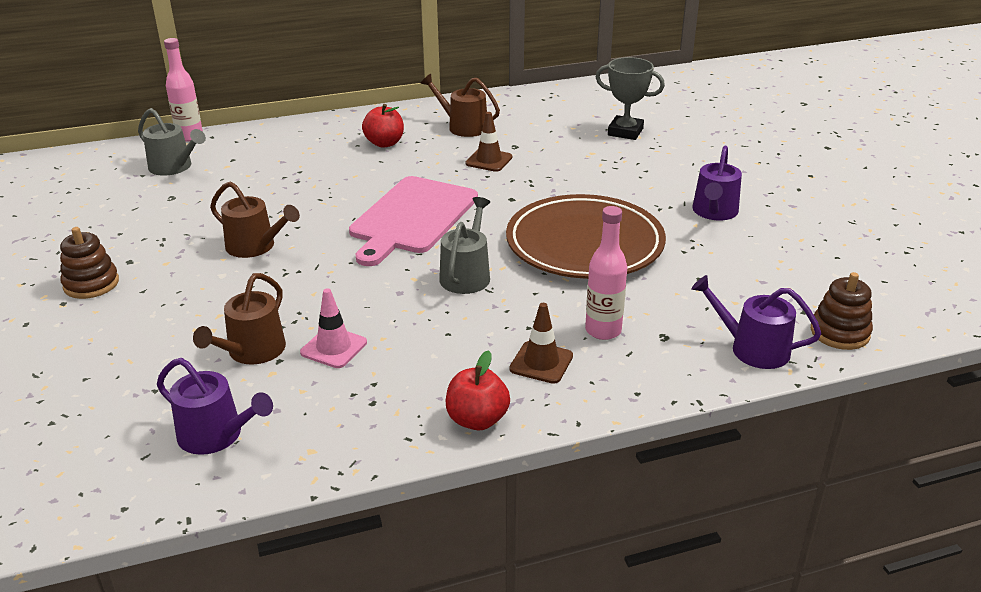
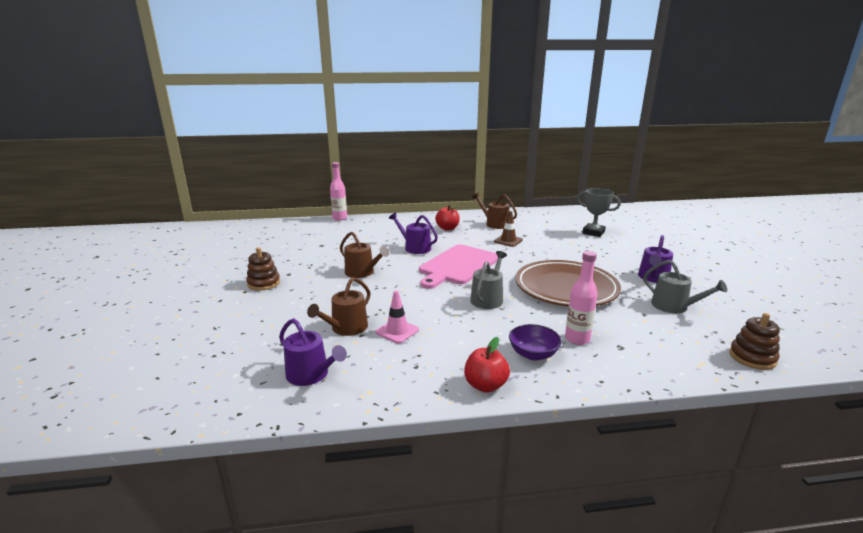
camera: 10 degrees right, 10 degrees down
(174, 167) = (327, 231): grey watering can -> grey watering can (674, 306)
(541, 362) = (533, 354): brown traffic cone -> purple bowl
(752, 348) = (686, 361): purple watering can -> purple watering can (415, 248)

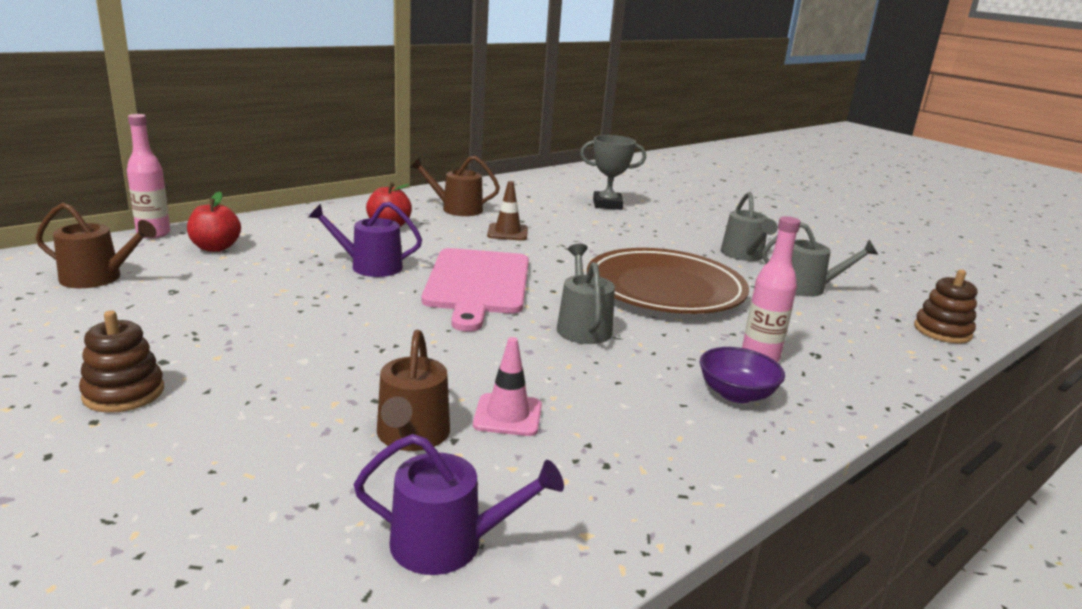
camera: 35 degrees left, 0 degrees up
(362, 272) = (322, 327): brown watering can -> brown watering can (98, 278)
(485, 385) = (734, 460): red apple -> red apple (215, 248)
(653, 278) = (744, 255): purple watering can -> grey watering can

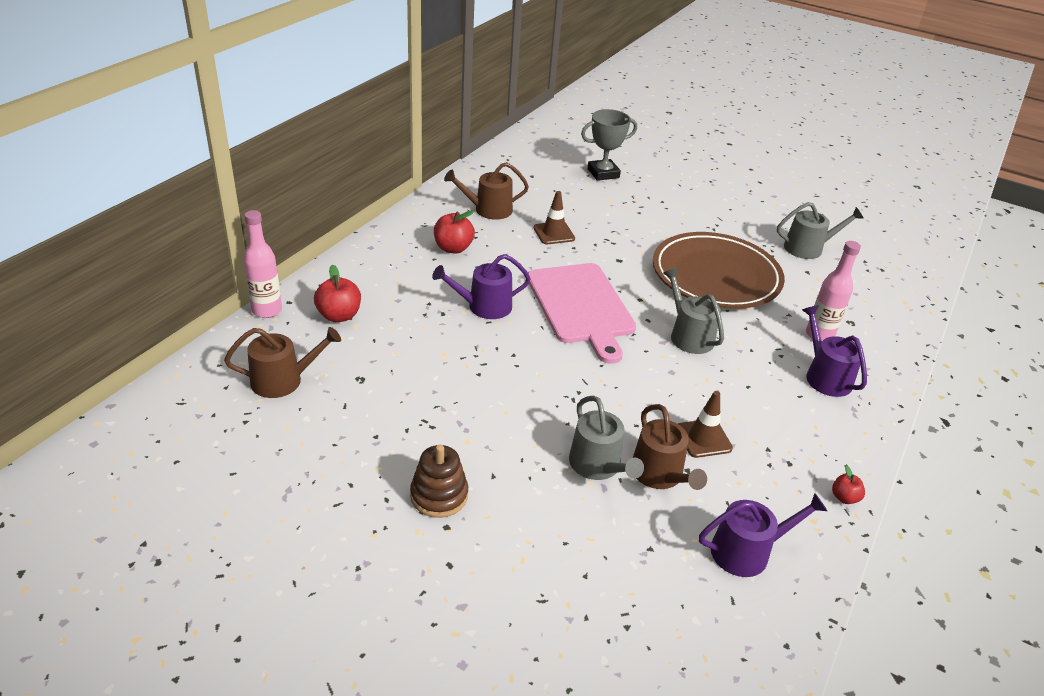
camera: 20 degrees left, 15 degrees up
(508, 415) = (703, 438): pink traffic cone -> brown traffic cone
(657, 521) = (844, 498): none -> red apple
(736, 394) = (825, 376): purple bowl -> purple watering can
(744, 255) = (745, 218): grey watering can -> grey watering can (598, 465)
(942, 331) = (914, 275): brown stacking toy -> none

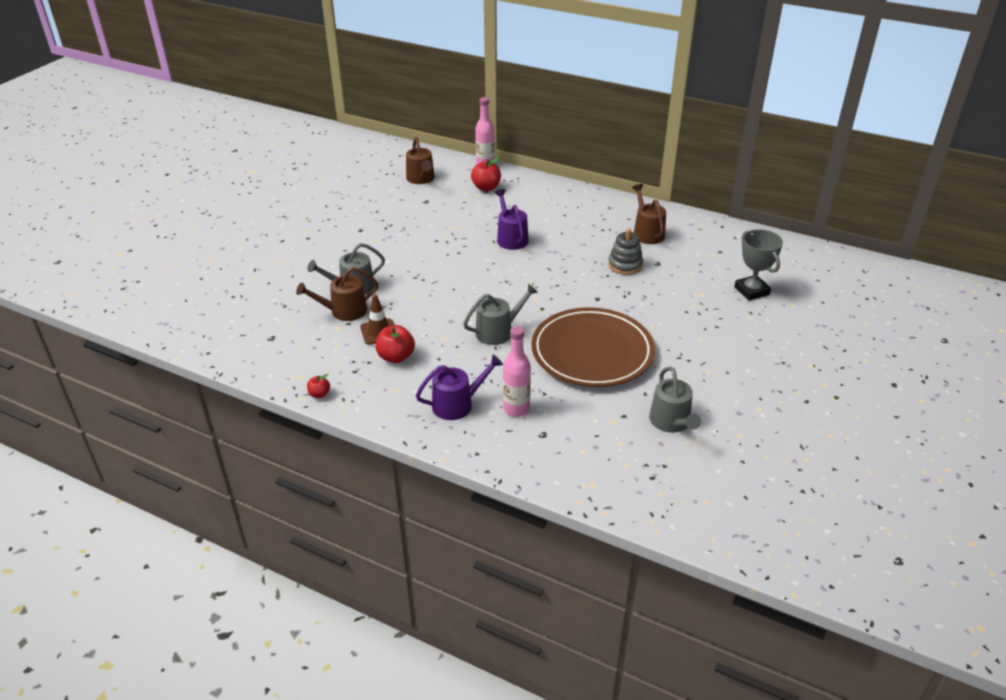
camera: 90 degrees right, 0 degrees up
(439, 495) = (330, 234): brown stacking toy -> none
(453, 248) = (581, 221): red apple -> red apple (396, 357)
(554, 233) = (625, 265): brown traffic cone -> grey stacking toy
(581, 306) = (523, 279): pink cutting board -> none
(747, 551) = (277, 343): purple watering can -> none

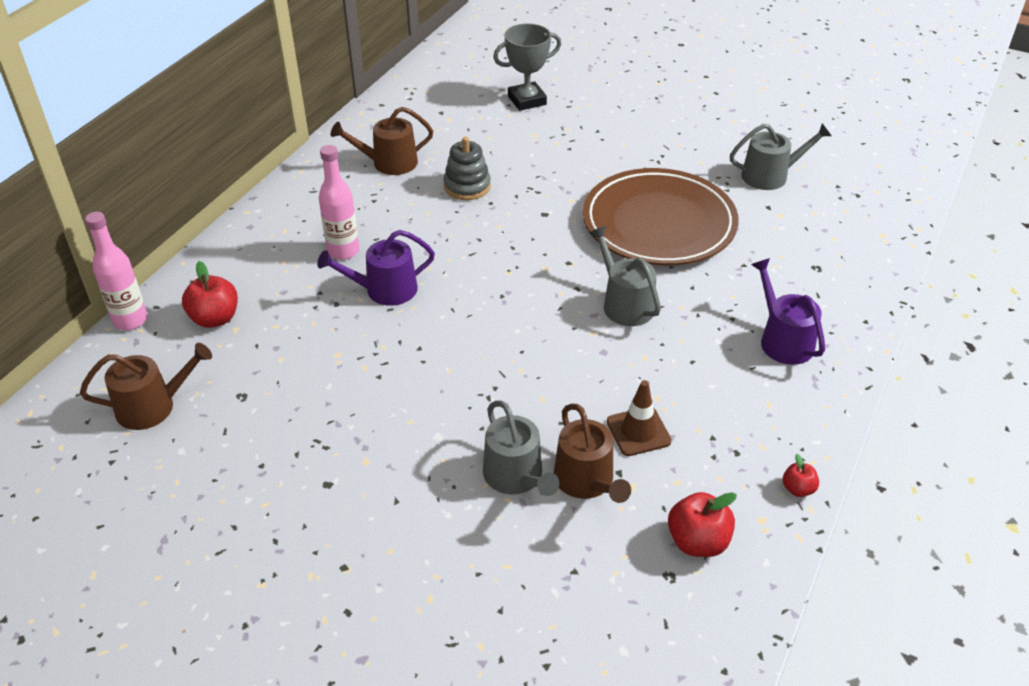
camera: 90 degrees left, 5 degrees up
(396, 357) = (696, 407): red apple -> red apple (697, 542)
(516, 409) = (778, 288): pink bottle -> pink bottle (343, 251)

